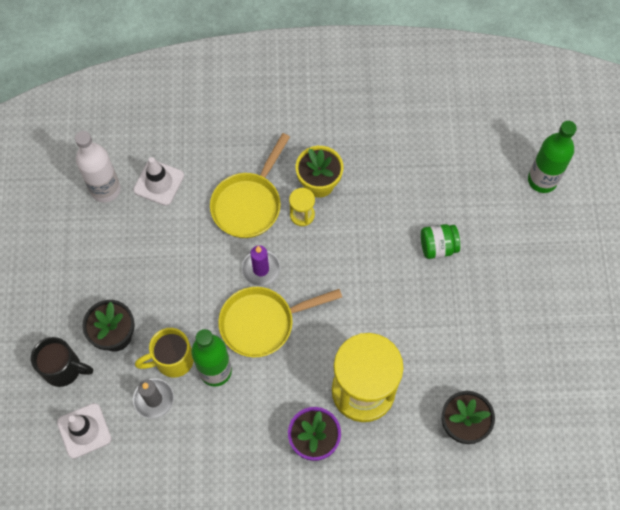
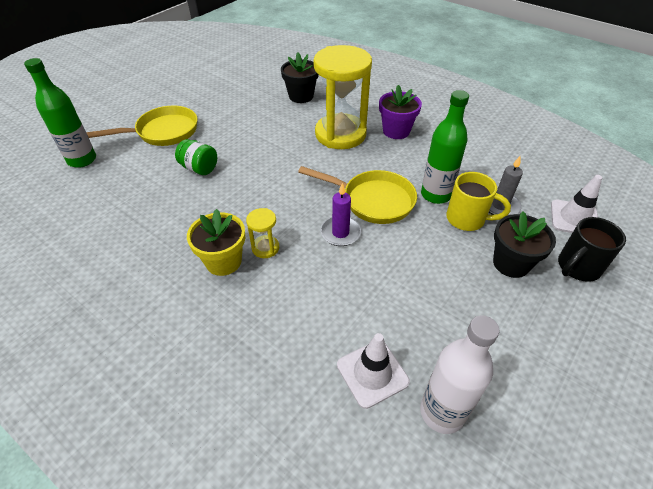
camera: 140 degrees left, 20 degrees down
(64, 369) = (577, 267): black mug -> black mug turned 90 degrees counterclockwise
(249, 204) = (300, 287): yellow pan -> yellow pan (163, 132)

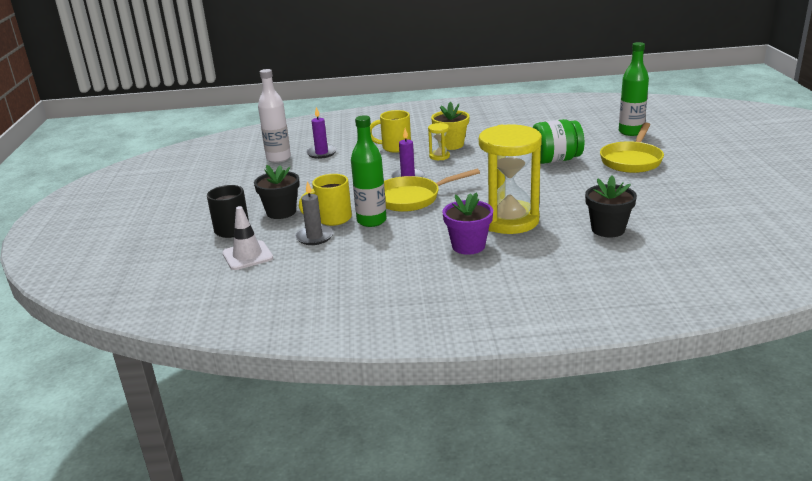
camera: 140 degrees right, 20 degrees down
(199, 168) = (555, 160): green jar -> green jar, size x1.52
(278, 307) = (395, 147): none -> yellow mug
(372, 373) = (321, 153): white traffic cone -> purple candle

